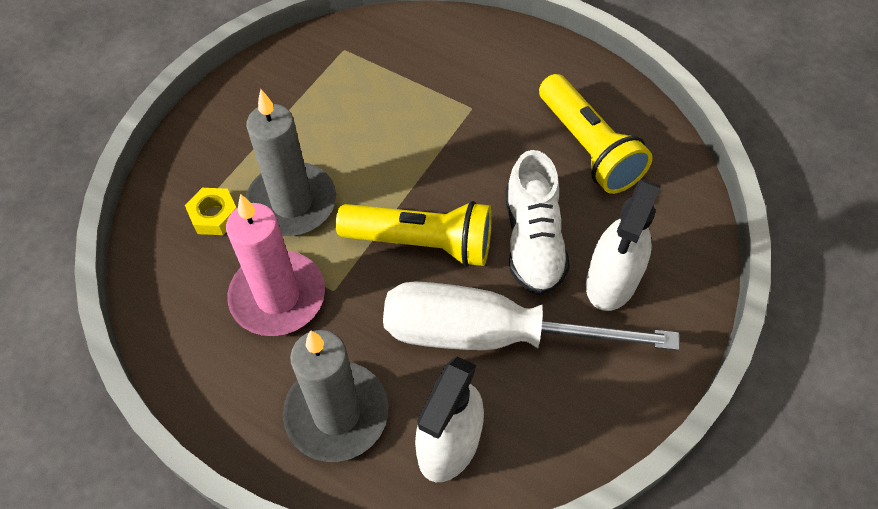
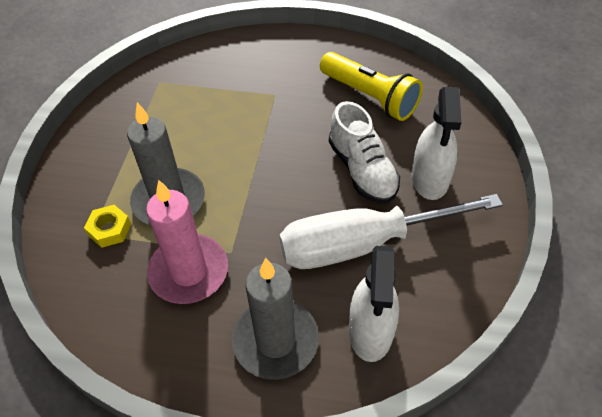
camera: 20 degrees left, 5 degrees down
(422, 243) = (282, 197): yellow flashlight -> none

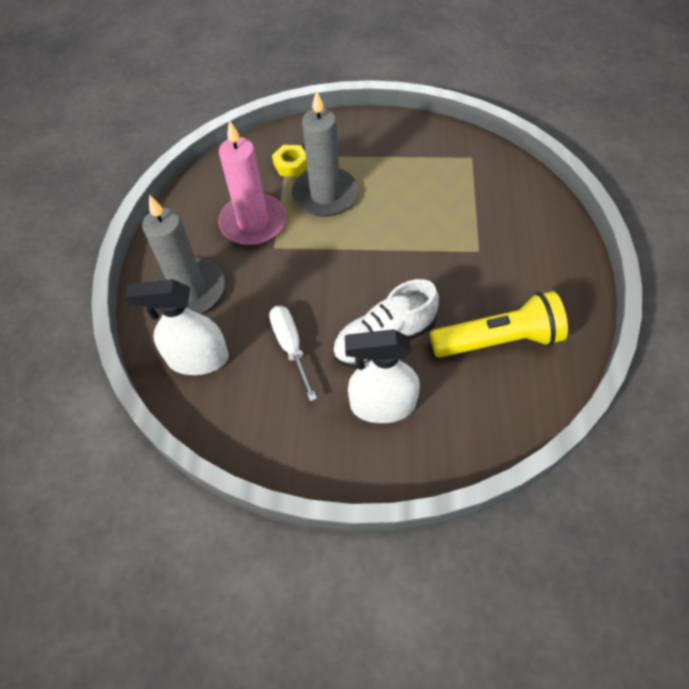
camera: 85 degrees right, 5 degrees up
(364, 244) = (291, 347): white screwdriver -> white screwdriver, size x0.50
(370, 97) = (498, 340): yellow flashlight -> yellow flashlight turned 135 degrees counterclockwise

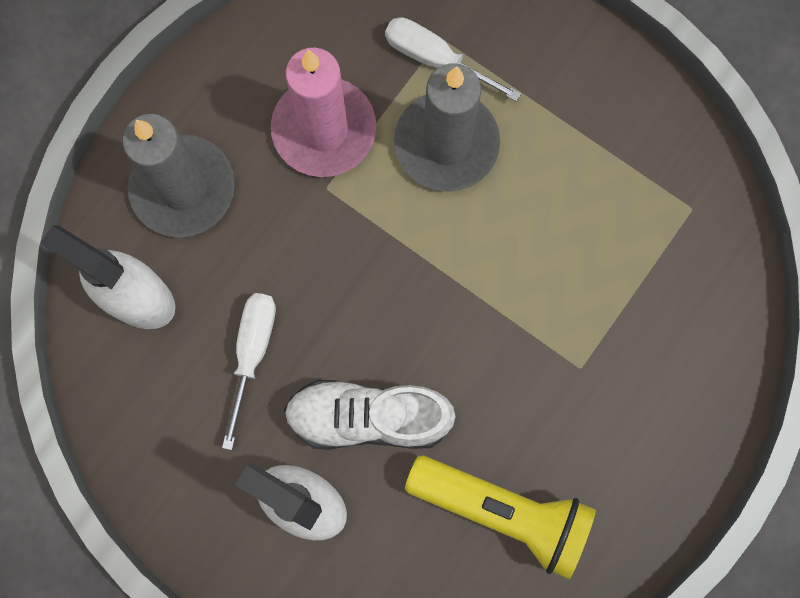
camera: 30 degrees right, 20 degrees up
(291, 165) = (436, 59): yellow nut -> white screwdriver

